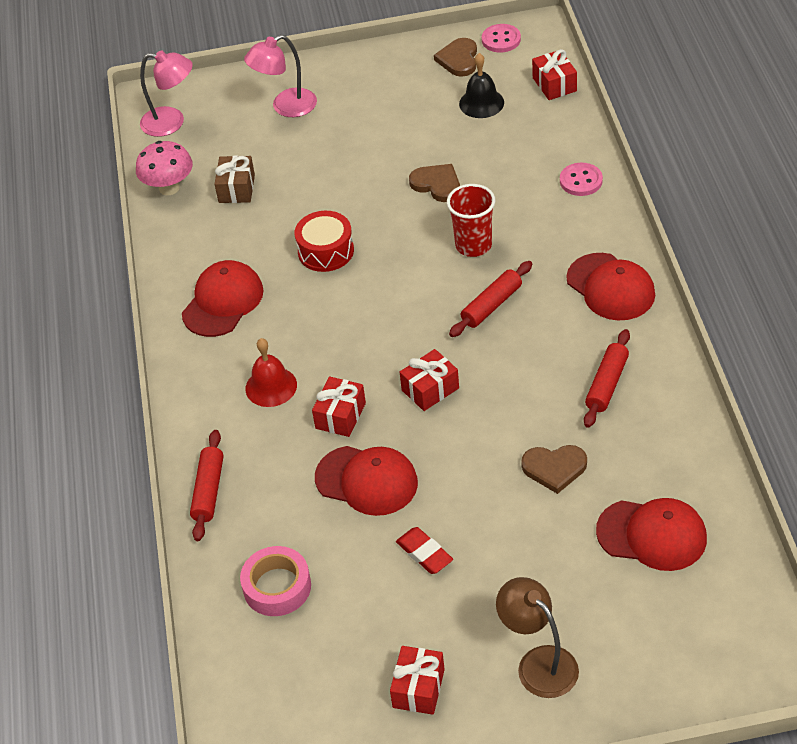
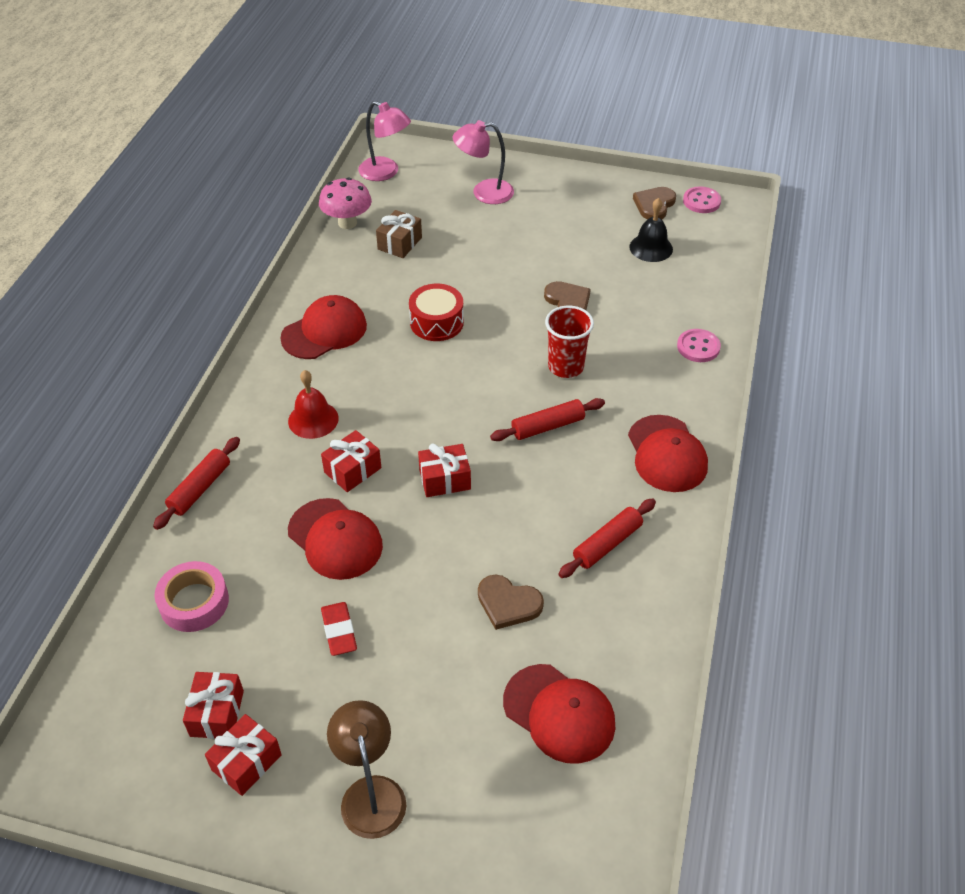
camera: 20 degrees right, 0 degrees up
(554, 84) = (726, 255): red gift -> red gift (217, 713)

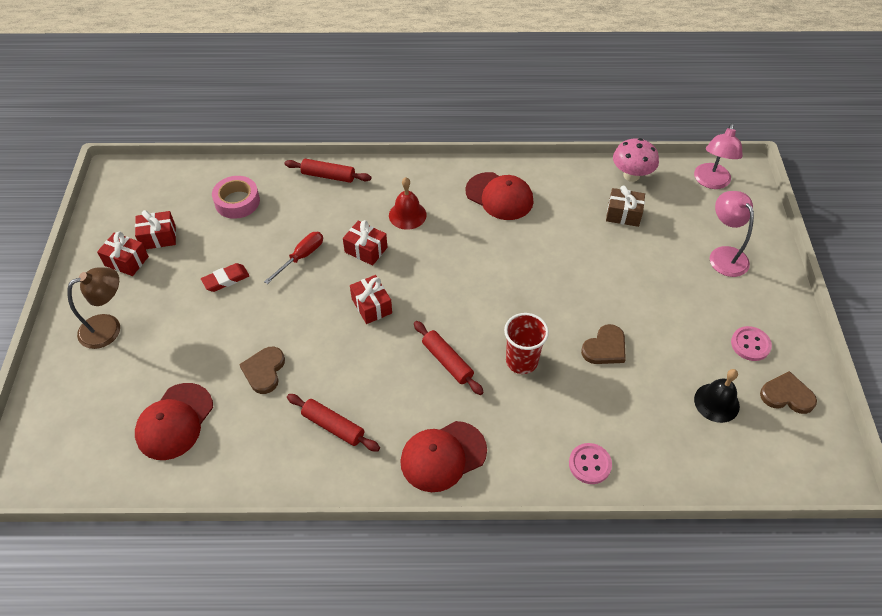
camera: 75 degrees right, 5 degrees up
(335, 539) = (301, 257): red cap -> red screwdriver
(436, 322) = (538, 261): red drum -> none
(701, 201) = (819, 439): pink button -> pink button (750, 344)

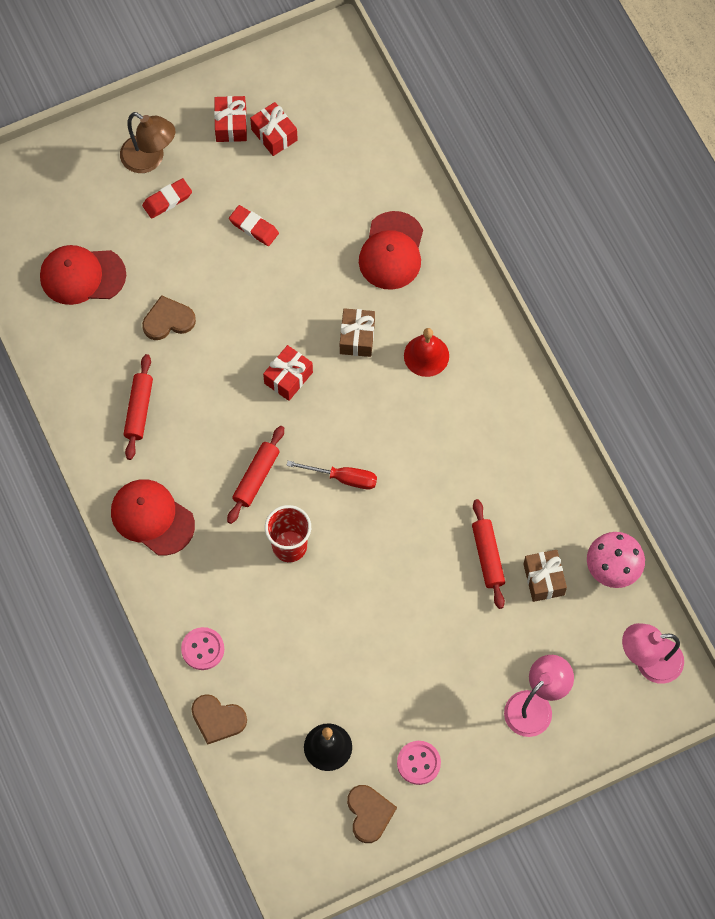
camera: 65 degrees right, 15 degrees up
(155, 329) = (167, 200): none -> red eraser
(237, 202) = (358, 180): pink tape -> none
(301, 257) = (316, 281): red screwdriver -> red screwdriver (343, 478)
(328, 176) = (441, 248): red rolling pin -> red rolling pin (487, 556)
(366, 250) = (357, 337): red gift -> brown gift
(499, 196) = (503, 438): red cap -> red cap (391, 251)
(605, 348) = (344, 620): brown heart -> brown heart (217, 719)

